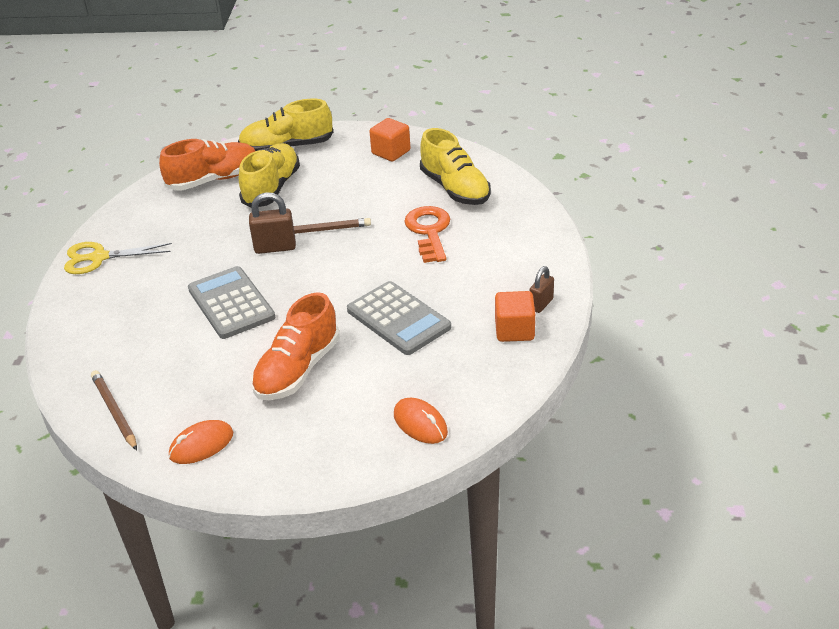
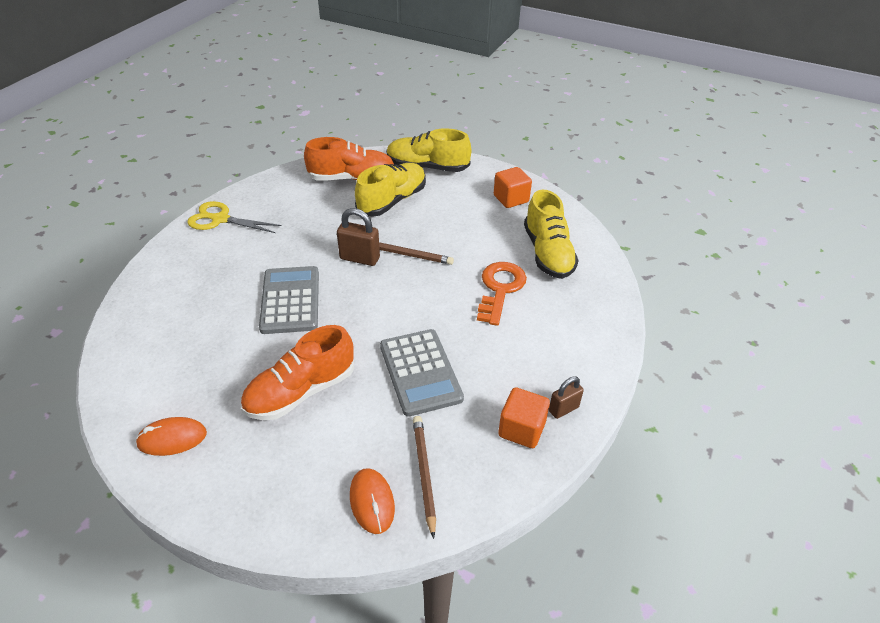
camera: 20 degrees right, 5 degrees up
(114, 411) = (130, 372): brown pencil -> brown pencil (424, 473)

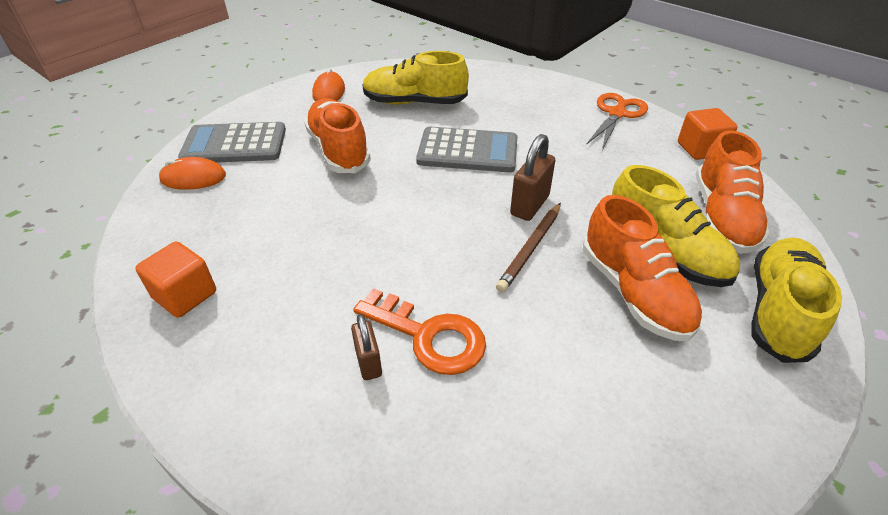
camera: 105 degrees right, 0 degrees up
(220, 219) = (617, 114): yellow scissors -> orange scissors
(420, 372) = (317, 228): grey calculator -> grey calculator (234, 144)
(424, 473) = (194, 211): brown pencil -> none
(432, 212) = (634, 292): none -> orange shoe
(511, 199) = (685, 422): orange cube -> orange cube (700, 149)
(548, 253) = (502, 434): yellow shoe -> yellow shoe (414, 102)
(563, 409) = (181, 345): brown padlock -> brown padlock (368, 362)

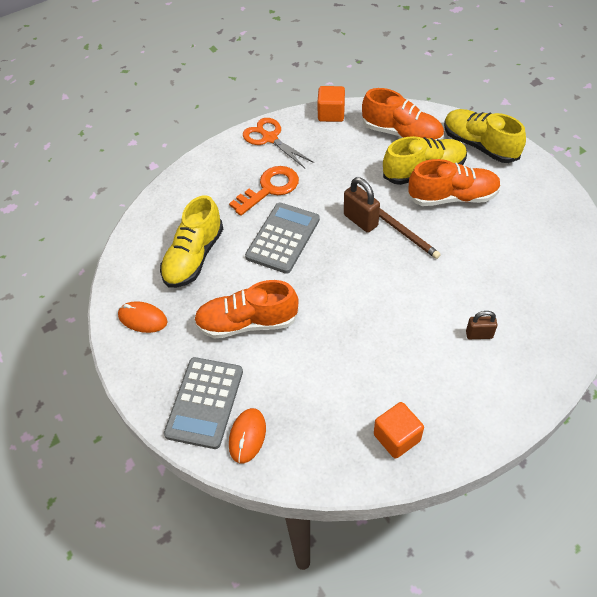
camera: 70 degrees left, 10 degrees up
(428, 336) = (465, 301): orange key -> orange key (269, 189)

